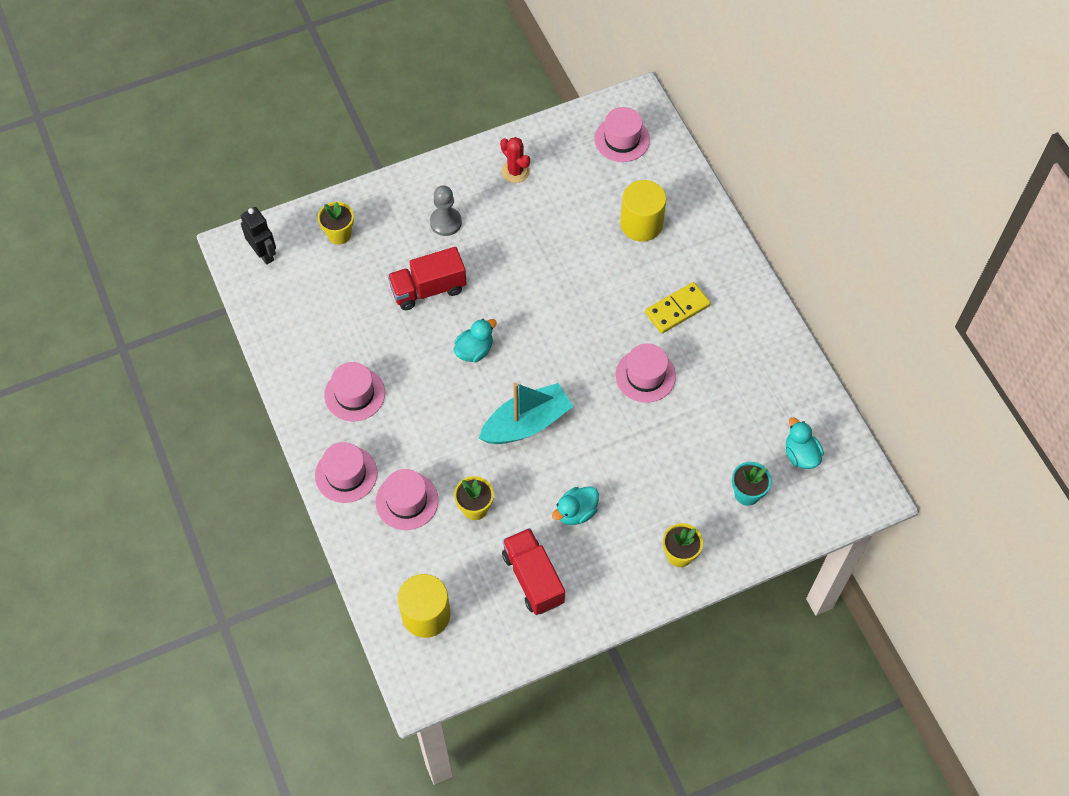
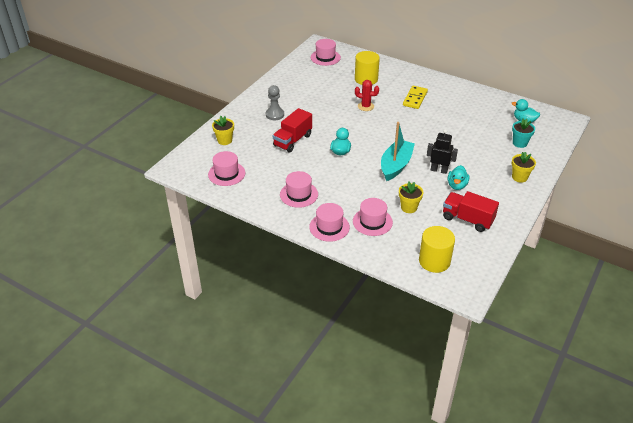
camera: 35 degrees left, 20 degrees down
(264, 253) = (191, 164): black robot -> black robot (439, 170)
(515, 171) = (289, 85): red cactus -> red cactus (365, 106)
(645, 376) = (428, 125): pink hat -> pink hat (226, 174)

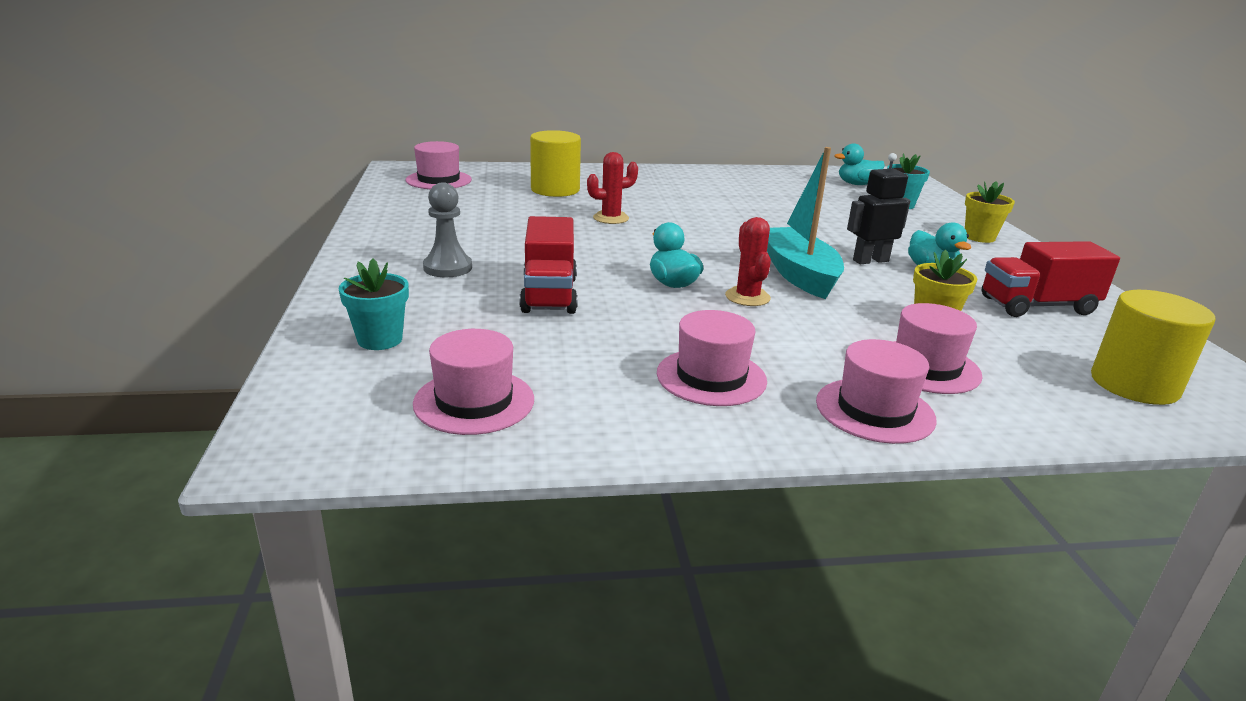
camera: 40 degrees left, 15 degrees down
(224, 140) = (380, 340): yellow flower pot -> turquoise flower pot
(358, 168) = (747, 297): none -> red cactus
(415, 98) = (673, 194): yellow domino -> none

